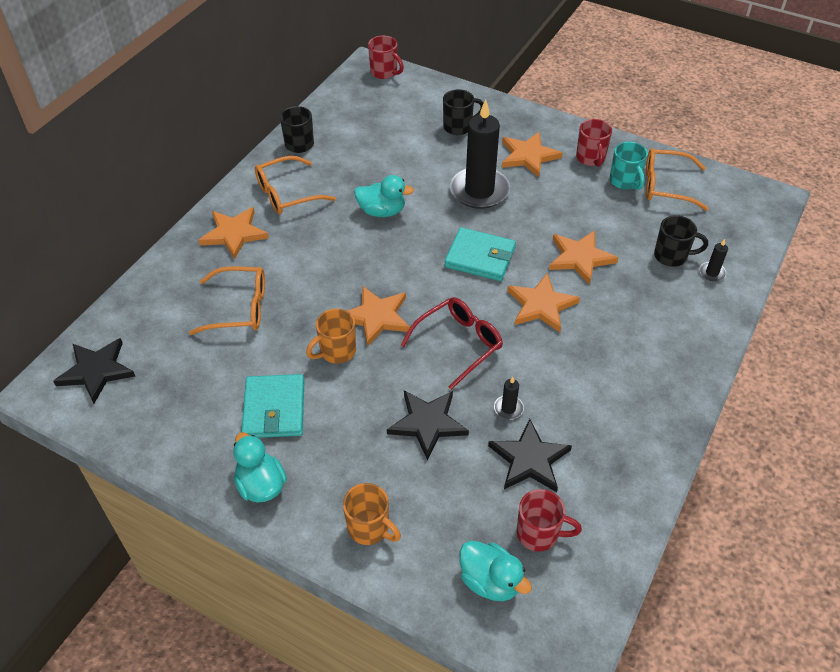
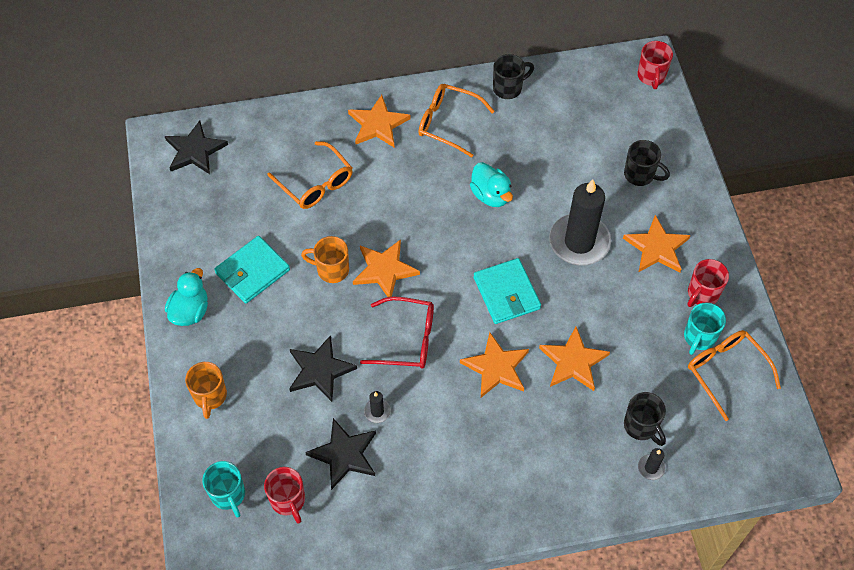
camera: 50 degrees right, 10 degrees up
(490, 581) = (228, 495): turquoise duck -> turquoise mug

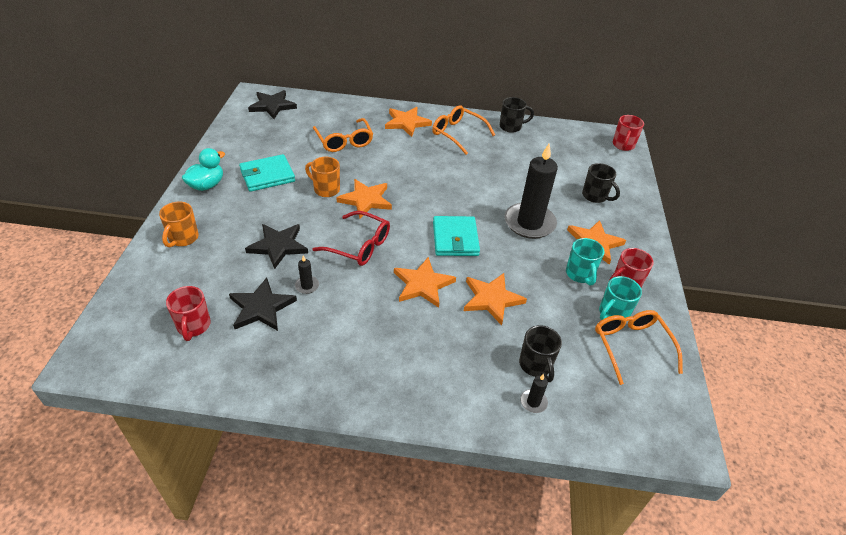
camera: 15 degrees right, 15 degrees down
(228, 495) = (148, 307): turquoise mug -> turquoise mug (580, 274)
(491, 195) = (470, 179): turquoise duck -> none

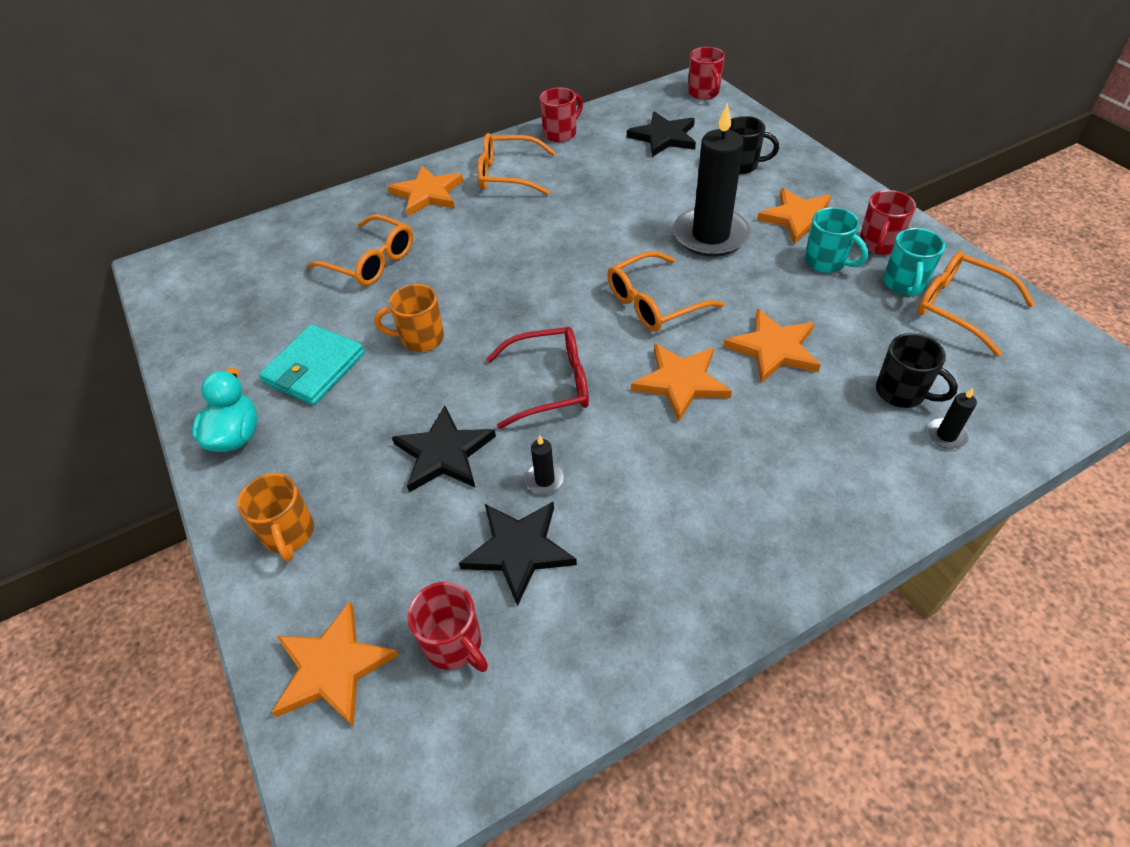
camera: 30 degrees left, 5 degrees up
(272, 106) = (207, 268): black star -> black star (664, 137)
(366, 200) = (490, 321): orange star -> orange star (333, 667)
(455, 239) = (653, 303): turquoise wallet -> orange glasses
(511, 127) = (561, 134): black mug -> red mug

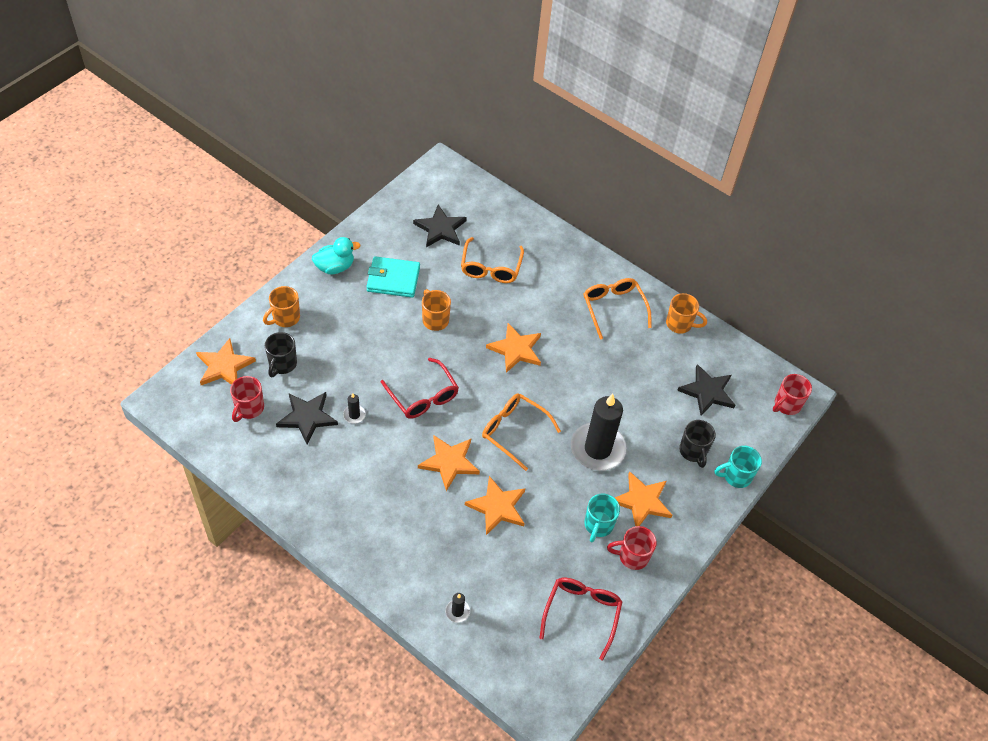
camera: 60 degrees right, 5 degrees up
(428, 194) = (571, 270): orange star -> orange star (516, 349)
(444, 453) = (356, 363): black star -> black star (440, 229)
(561, 134) = (680, 324): red mug -> orange mug
(902, 393) = (485, 584): black mug -> black mug (282, 364)
(904, 284) = (593, 577): turquoise mug -> turquoise mug (736, 476)
(958, 307) = (582, 612): orange glasses -> red glasses

